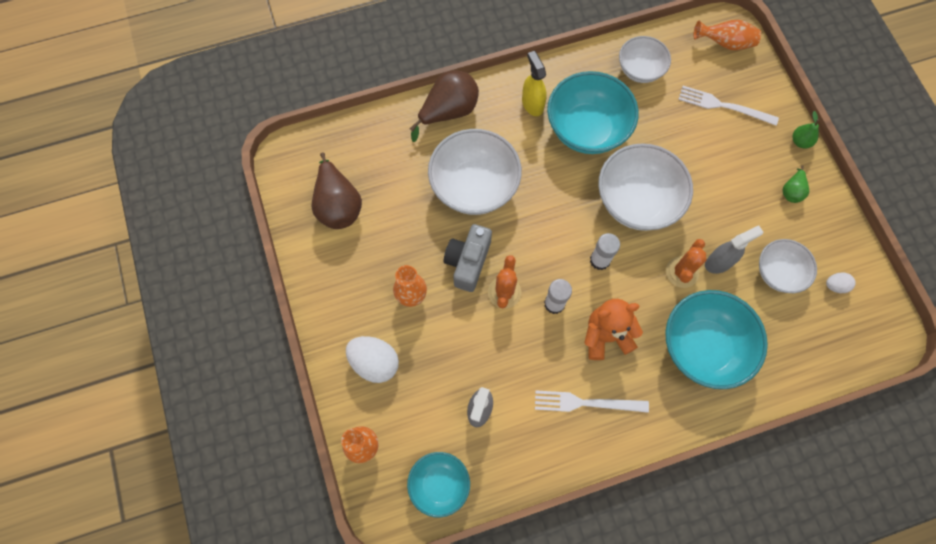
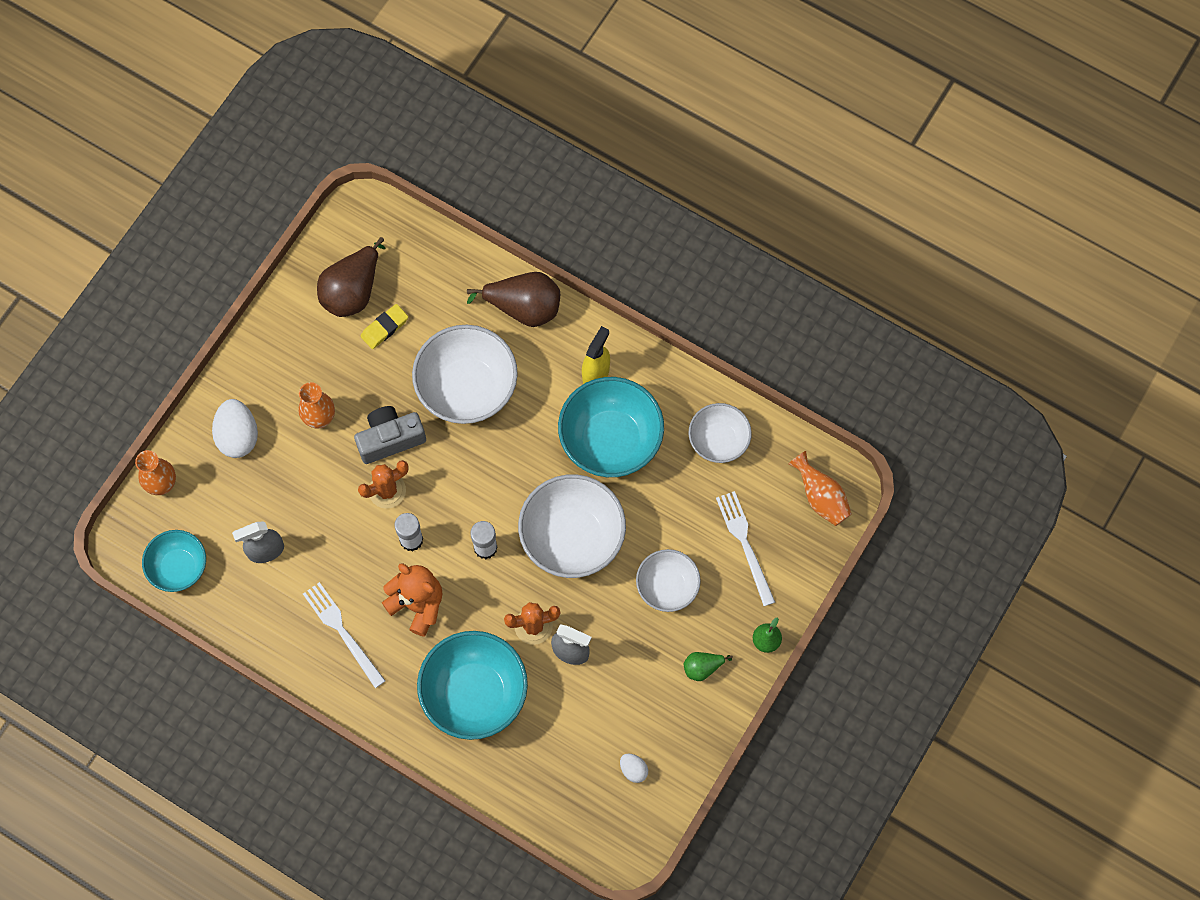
camera: 50 degrees right, 0 degrees up
(383, 205) = (384, 328): none -> yellow eraser
(778, 273) = (604, 710): white bowl -> white bowl (667, 587)

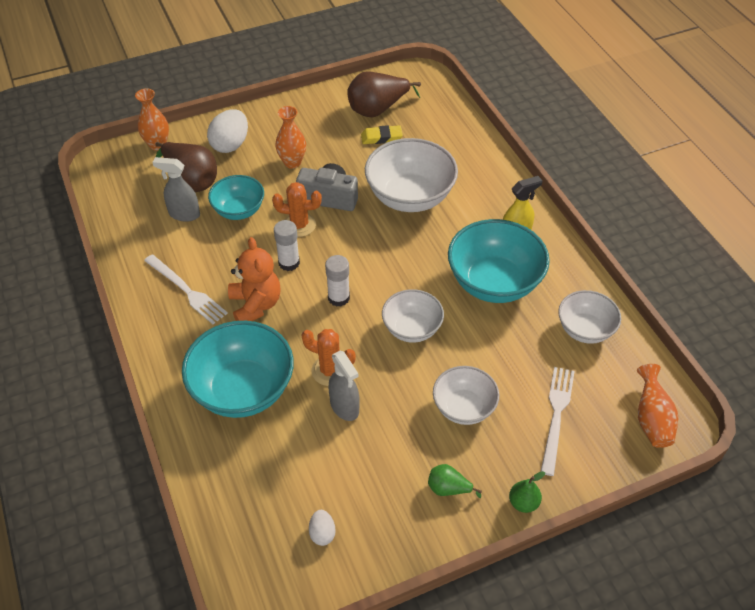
camera: 35 degrees right, 20 degrees down
(179, 567) = (120, 192): turquoise bowl -> turquoise bowl (239, 210)
(342, 632) = (186, 291): white fork -> white fork turned 135 degrees clockwise
(523, 308) = (490, 173): brown pear -> brown pear (190, 181)
(572, 537) = (412, 329): white bowl -> white bowl, size x0.60

